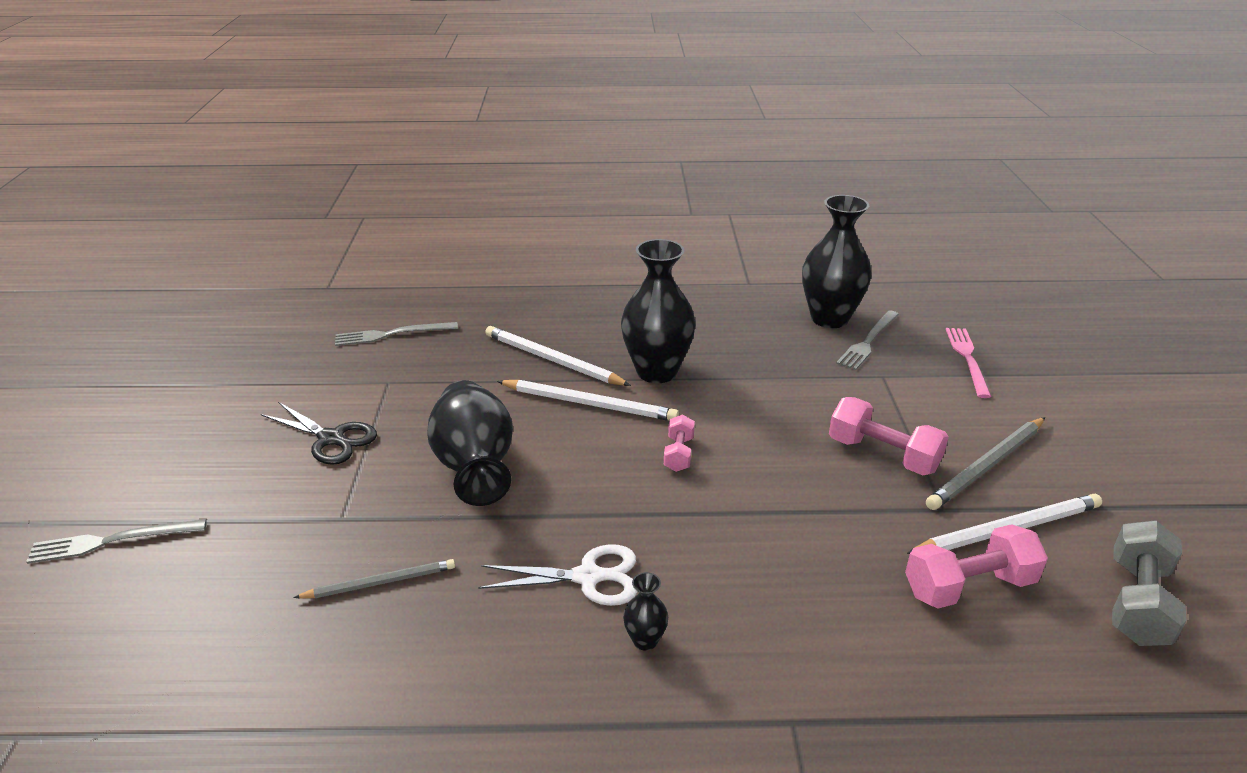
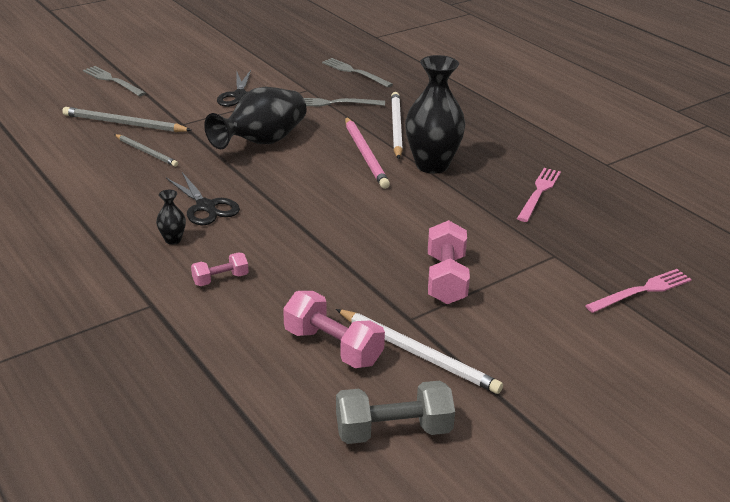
camera: 55 degrees right, 0 degrees up
(588, 577) = (206, 207): white scissors -> black scissors
(589, 404) = (365, 155): white pencil -> pink pencil
(678, 454) = (350, 200): pink dumbbell -> pink dumbbell (220, 279)
(767, 336) = (539, 193): none -> pink fork
(829, 319) = (607, 212): black vase -> none
(868, 342) = (597, 237): grey fork -> grey fork (334, 103)
(987, 466) = (489, 329): grey pencil -> grey pencil (124, 124)

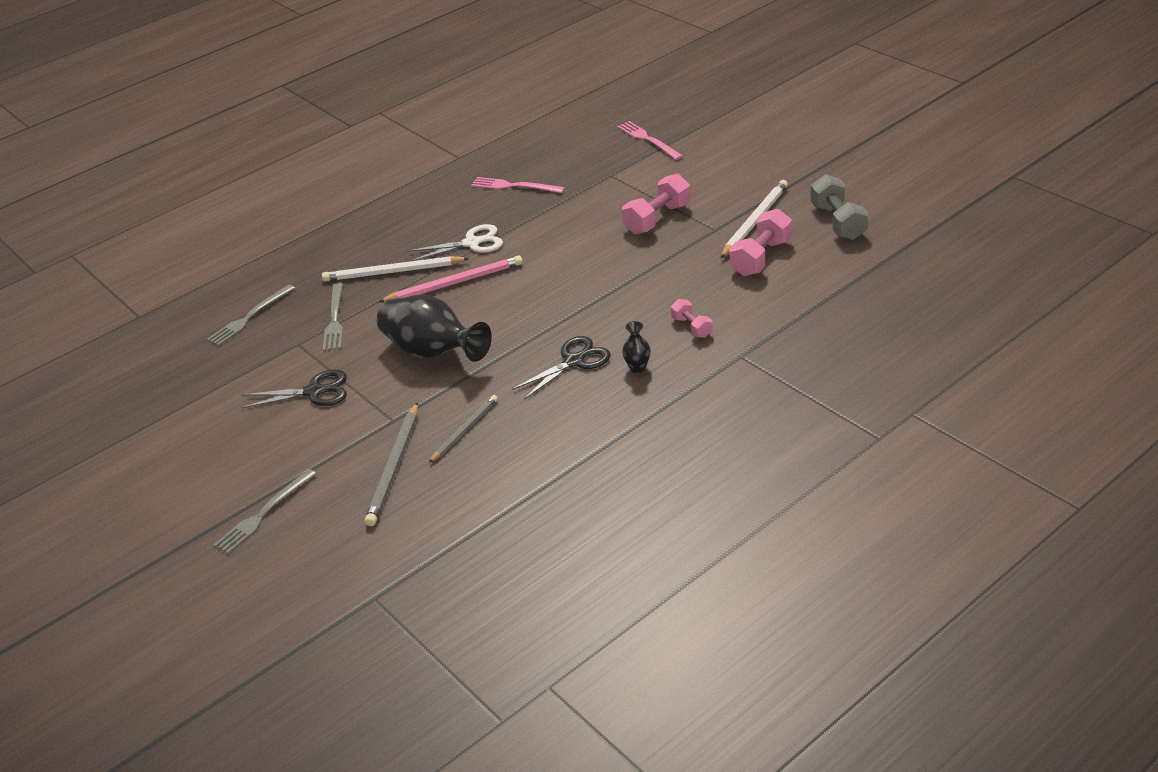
camera: 90 degrees left, 5 degrees up
(432, 165) = (472, 243): black vase -> white scissors
(446, 279) = (657, 219): pink dumbbell -> pink dumbbell turned 45 degrees counterclockwise

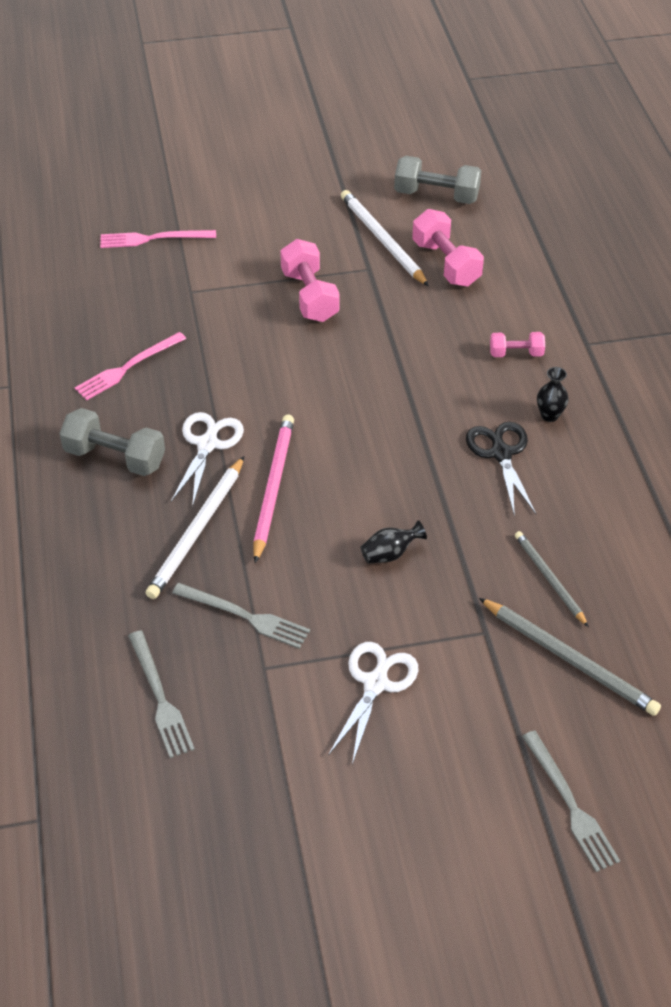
camera: 65 degrees left, 10 degrees up
(314, 392) = (375, 683): black scissors -> white scissors
(430, 217) = (115, 457): none -> grey dumbbell
(433, 352) = (390, 554): black vase -> black vase, size x0.43

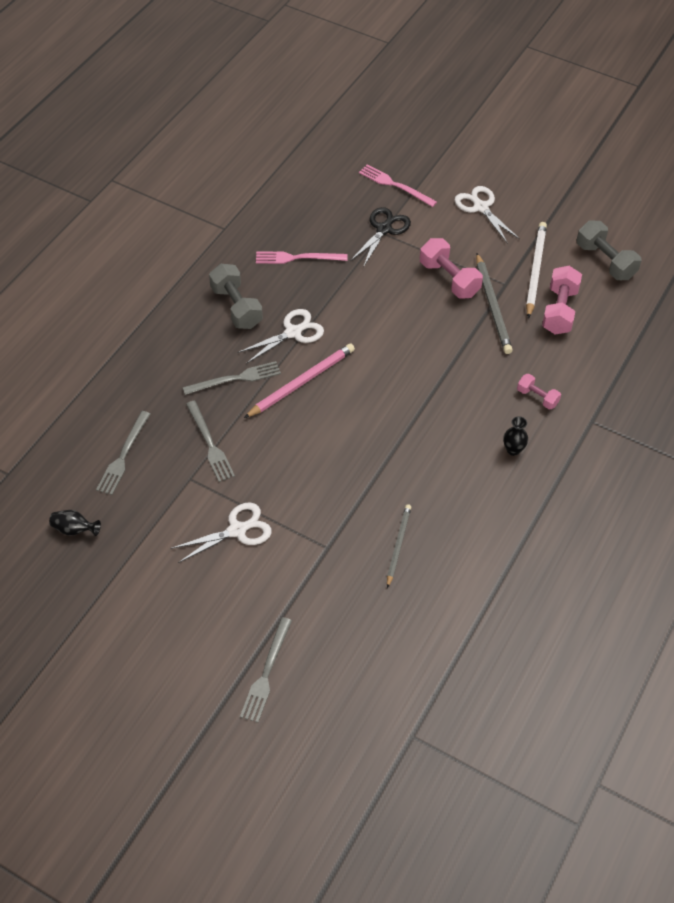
camera: 40 degrees right, 5 degrees up
(197, 531) = (235, 379): white pencil -> grey fork
(265, 212) = (481, 207): none -> white scissors
(309, 296) = (449, 279): pink dumbbell -> pink dumbbell turned 60 degrees counterclockwise
(390, 554) = (324, 465): black vase -> black vase (74, 529)
(501, 454) = (455, 452): black scissors -> black scissors (384, 229)
(569, 659) = (357, 597): grey pencil -> grey pencil (492, 306)

